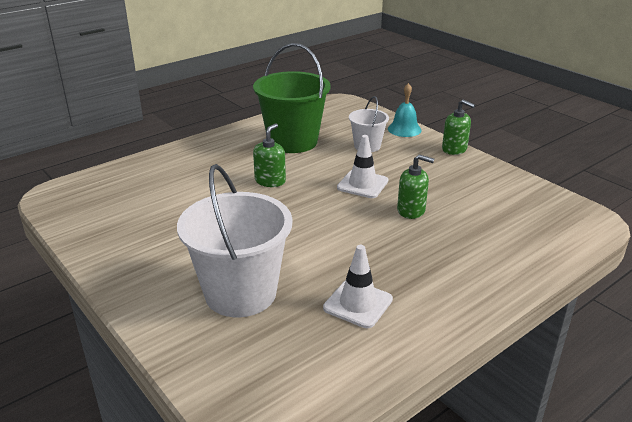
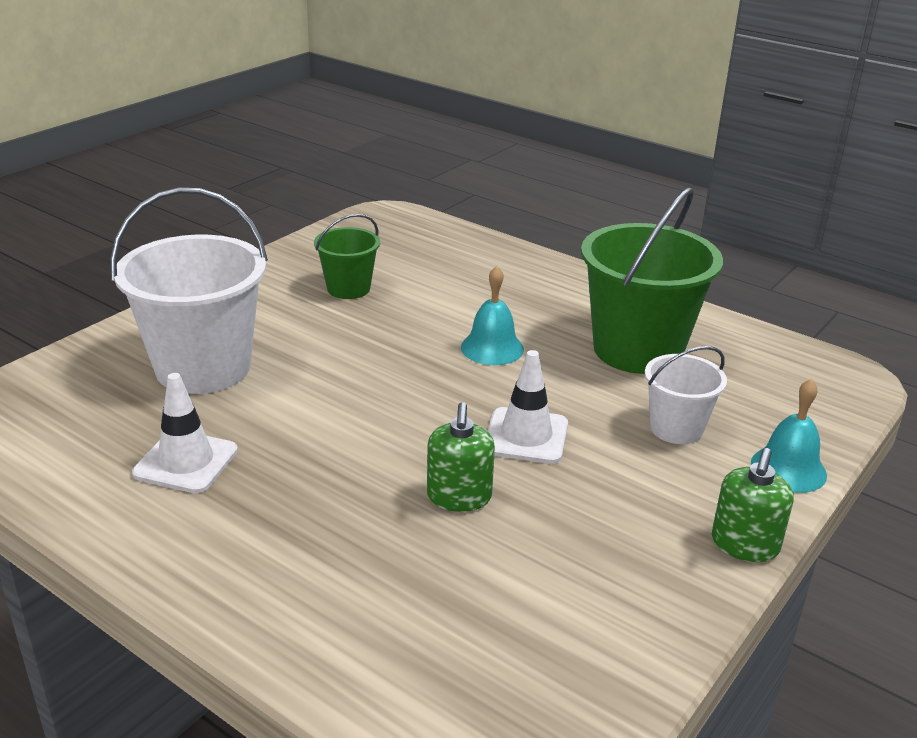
camera: 75 degrees right, 0 degrees up
(162, 222) = (348, 288): none -> green bucket
(270, 181) = (492, 348): green soap dispenser -> turquoise bell

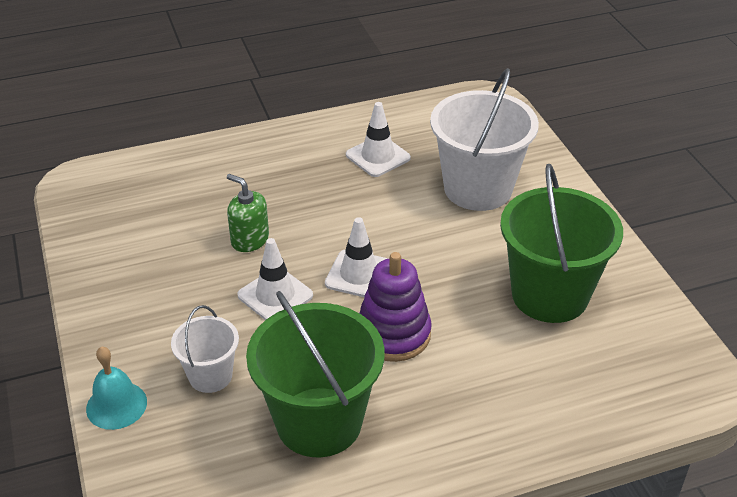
camera: 125 degrees right, 10 degrees up
(348, 288) = (549, 295): green bucket -> green bucket, size x1.90
(432, 395) = (359, 274): none -> white traffic cone
(492, 348) = (393, 334): turquoise bell -> purple stacking toy
(744, 545) = (91, 332): green soap dispenser -> none

